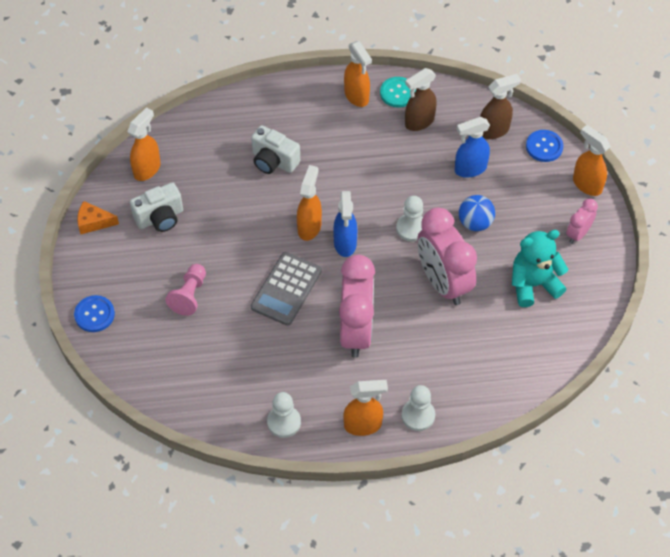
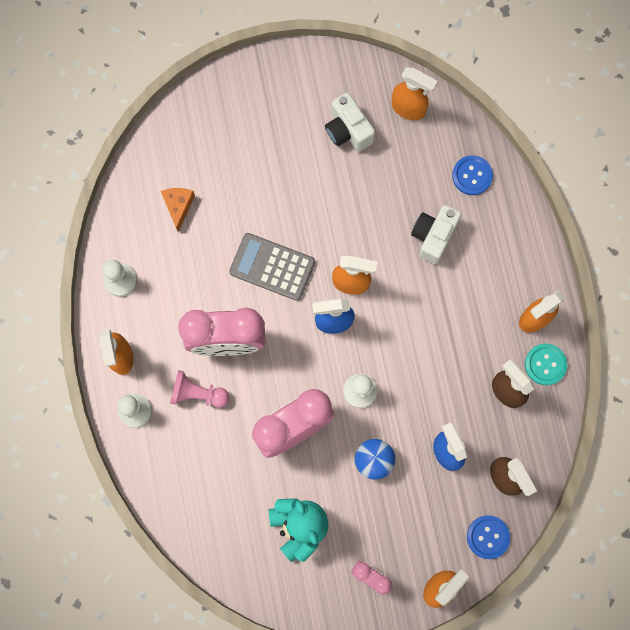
camera: 85 degrees right, 20 degrees up
(93, 222) = (336, 67): orange cheese -> orange cheese (178, 206)
(94, 314) = (228, 86): blue button -> blue button (472, 176)
(189, 295) = (257, 172): pink pawn -> pink pawn (197, 393)

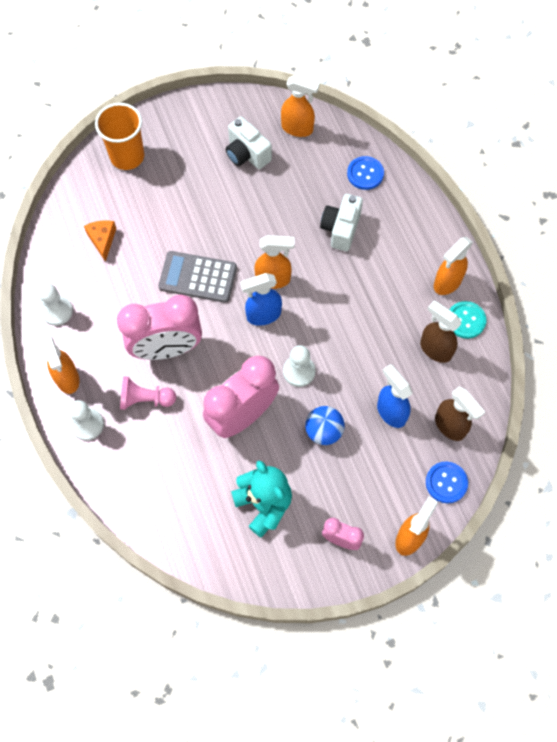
camera: 10 degrees left, 10 degrees down
(218, 112) = (127, 156): none -> orange cup

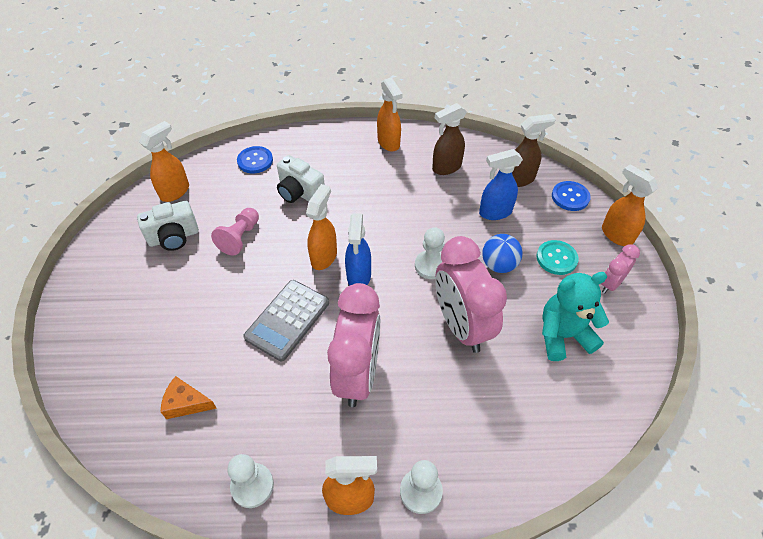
camera: 70 degrees left, 15 degrees down
(127, 156) = (96, 345): orange cup -> none
(145, 399) = (411, 414): pink pawn -> pink pawn (240, 237)
(466, 320) = (428, 142): turquoise button -> turquoise button (556, 258)

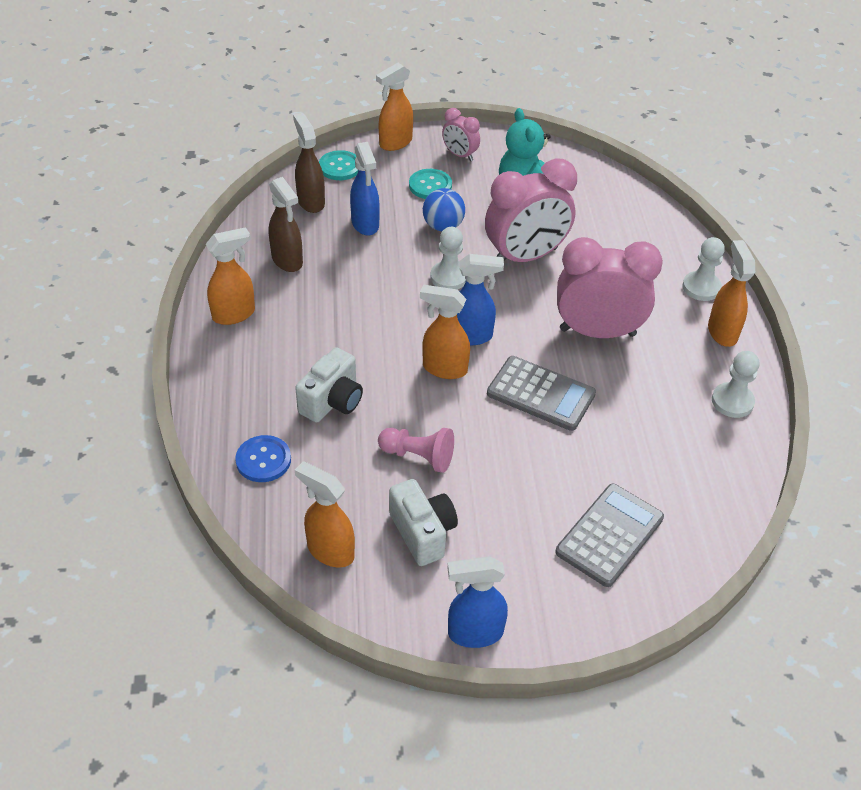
camera: 95 degrees left, 5 degrees down
(88, 260) = (474, 633): none -> blue spray bottle
(134, 351) = (610, 535): none -> grey calculator
(186, 403) = (663, 470): orange cheese -> none
(570, 197) = (340, 167): blue button -> turquoise button

